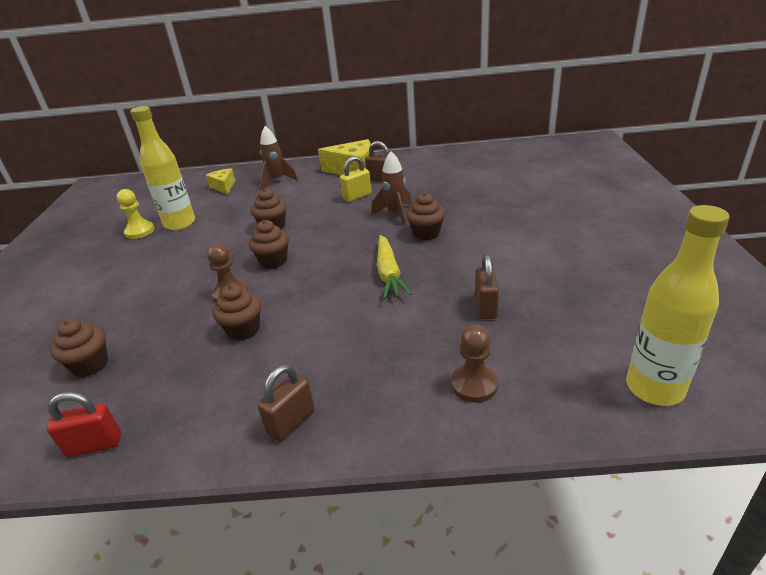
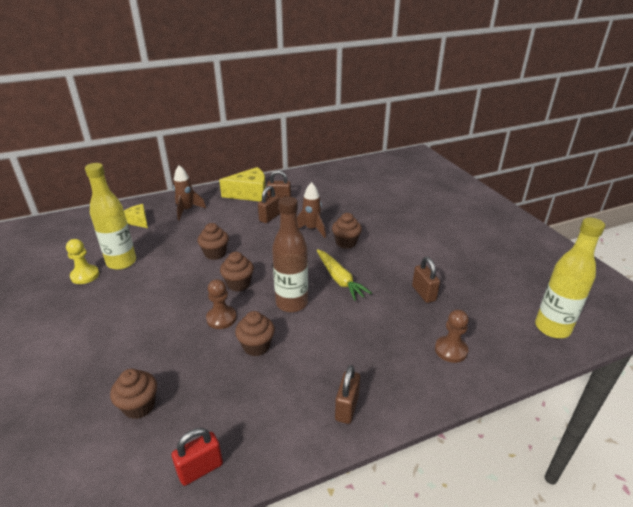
camera: 25 degrees left, 0 degrees up
(315, 291) = (291, 303): none -> brown bottle
(357, 196) = (269, 217): yellow padlock -> brown padlock

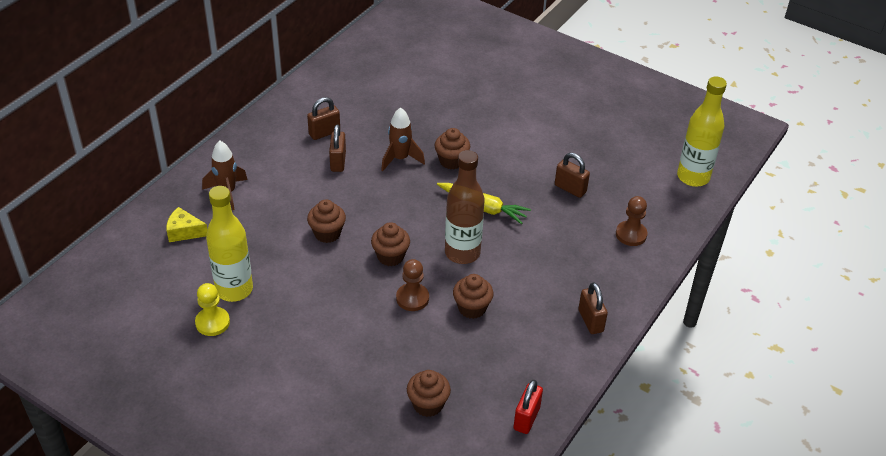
camera: 35 degrees left, 10 degrees up
(250, 194) = (278, 137): yellow cheese -> none

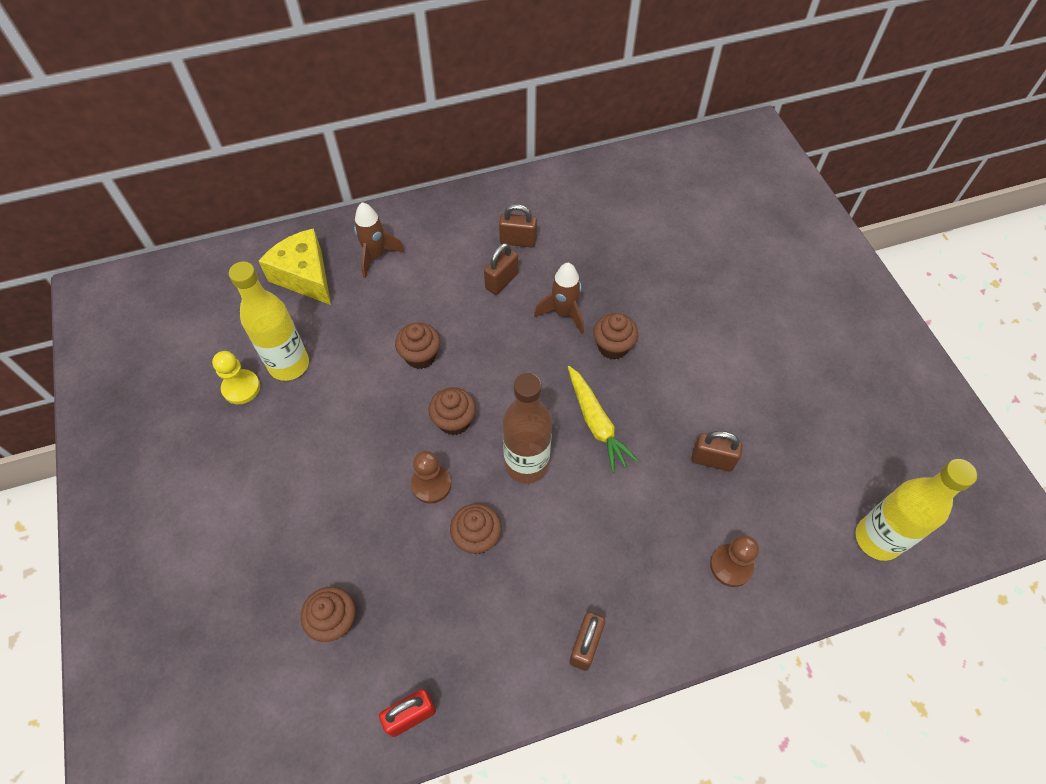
camera: 40 degrees right, 15 degrees up
(184, 232) = (305, 276): yellow cheese -> yellow cheese, size x1.72
(570, 188) = (712, 460): brown padlock -> brown padlock turned 60 degrees counterclockwise

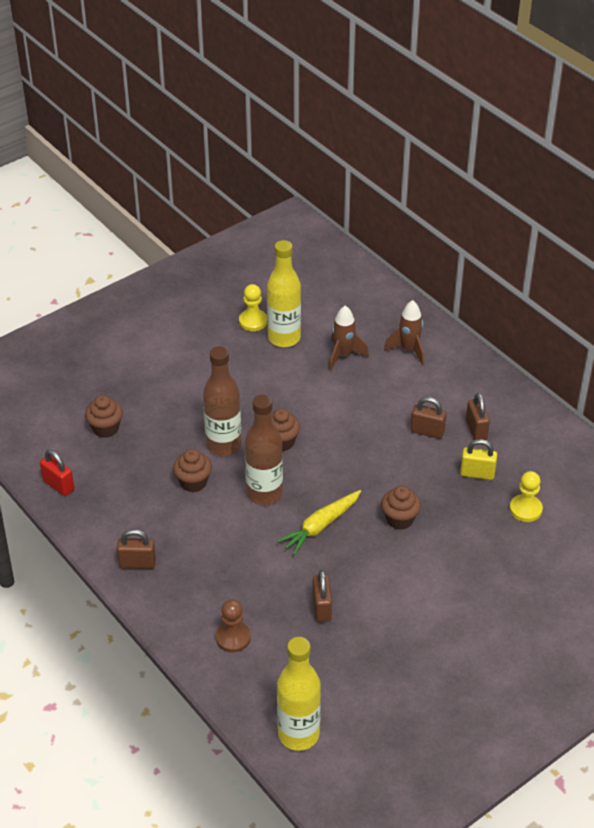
camera: 70 degrees right, 15 degrees down
(305, 276) = (366, 318): yellow cheese -> none
(420, 356) = (328, 406): brown cupcake -> none
(431, 484) = (223, 445): brown pawn -> brown bottle
(564, 313) = (416, 479): brown rocket -> brown rocket (343, 355)
(576, 261) = (477, 474): none -> yellow padlock
(637, 241) = (525, 509): none -> yellow pawn

